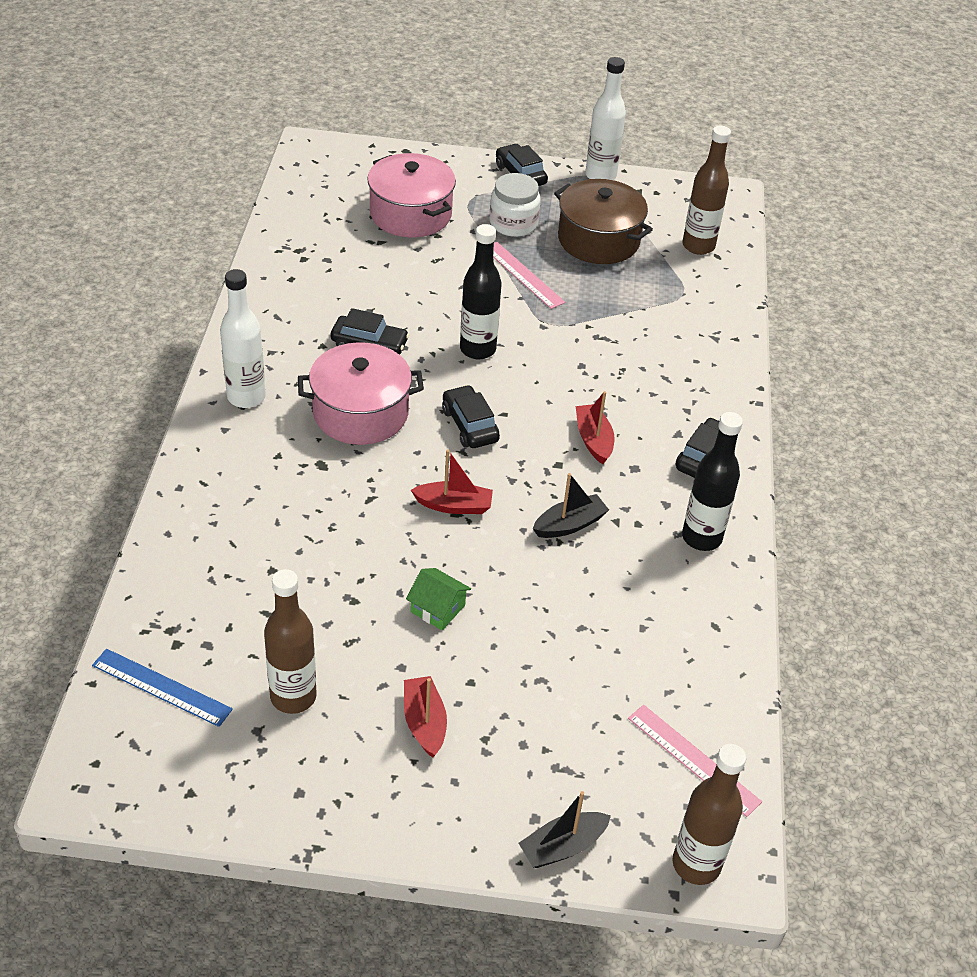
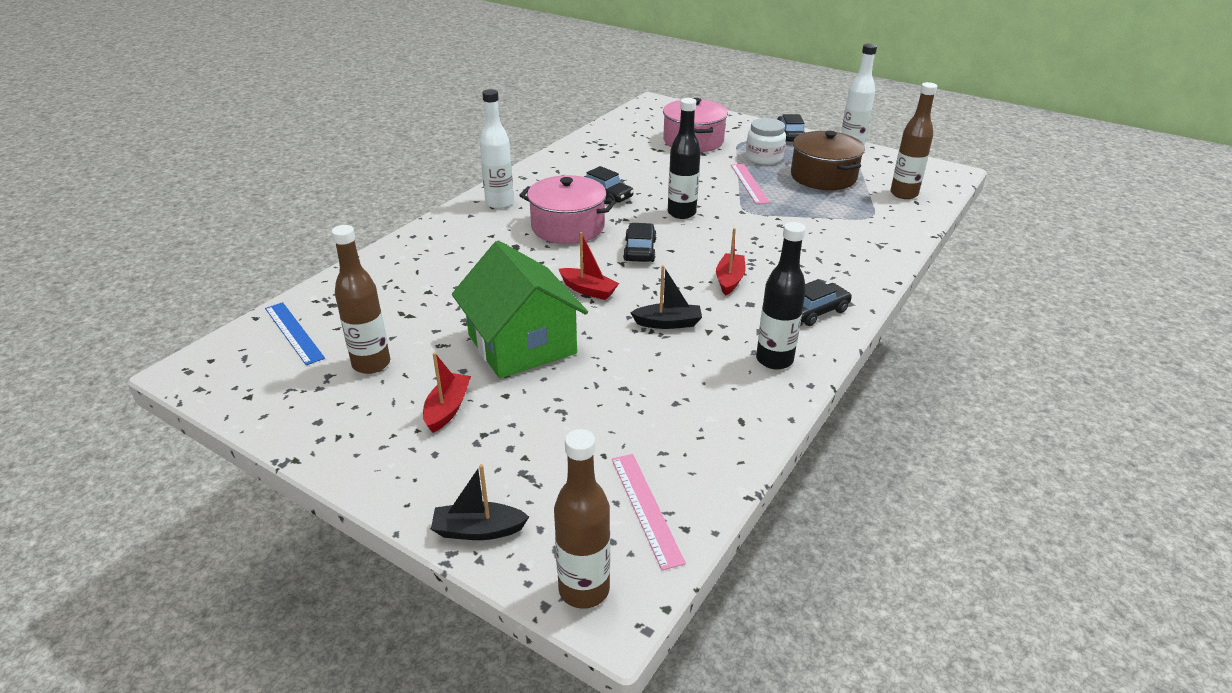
camera: 30 degrees right, 10 degrees down
(438, 608) = (522, 344): green house -> green house, size x2.47

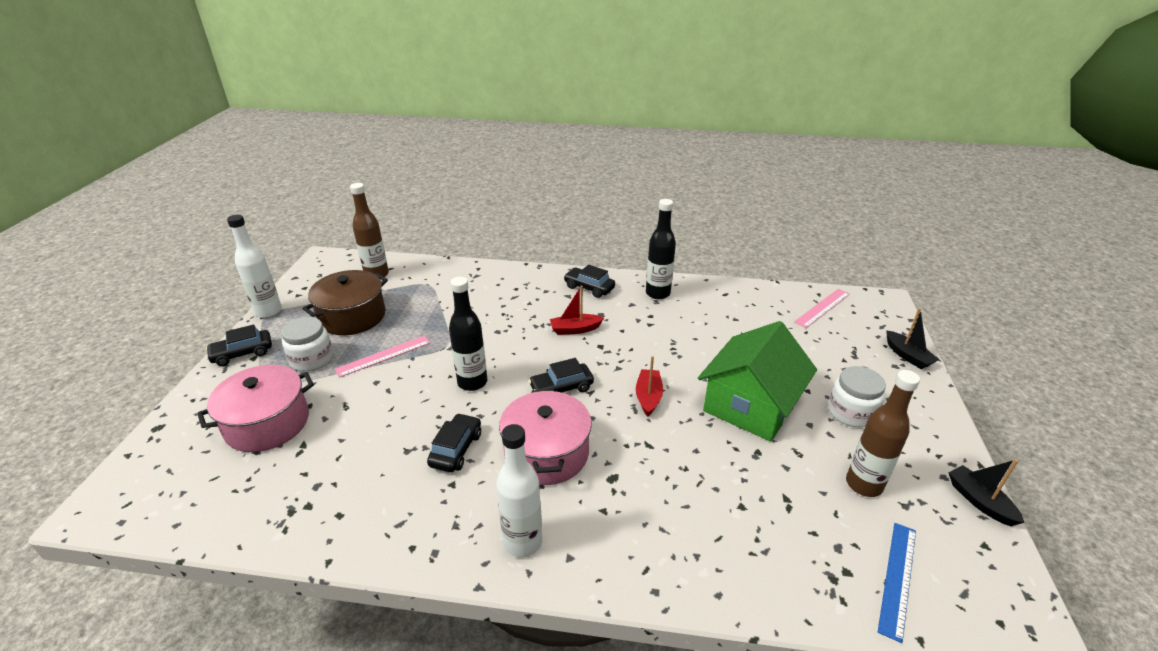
camera: 115 degrees left, 0 degrees up
(447, 409) = (851, 412): red boat -> white jar
(584, 589) = (888, 311): brown bottle -> none
(668, 323) = (657, 343): black boat -> black boat (979, 501)

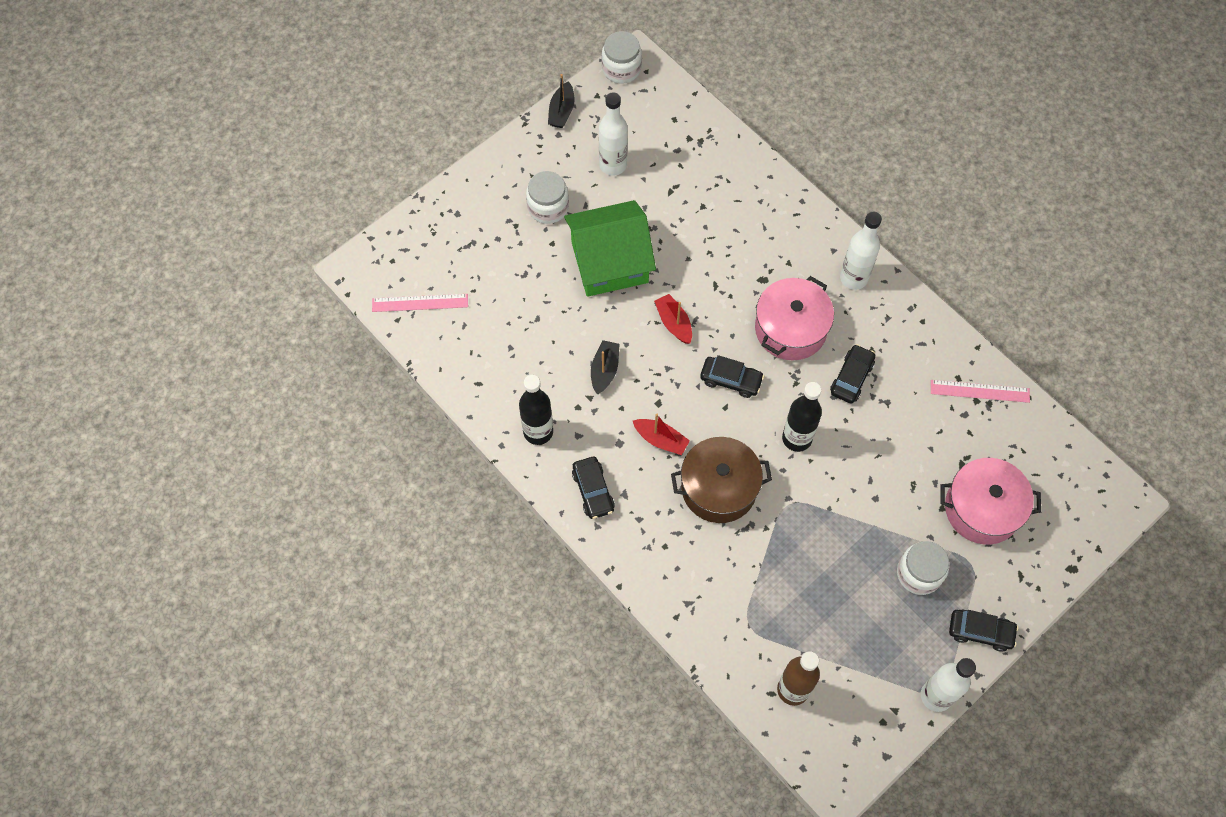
camera: 140 degrees left, 30 degrees up
(352, 316) = (854, 619): brown pot -> brown pot (719, 488)
(383, 356) = (853, 530): pink ruler -> pink ruler (980, 391)
(456, 449) = (851, 378): black car -> black car turned 150 degrees clockwise
(648, 397) = (674, 323): red boat -> red boat turned 105 degrees clockwise
(864, 484) = (613, 165): brown bottle -> white bottle
(897, 578) = (667, 118): blue ruler -> none
(907, 356) = (434, 213): black boat -> black boat (604, 370)
(1022, 602) = (621, 68): none -> white jar

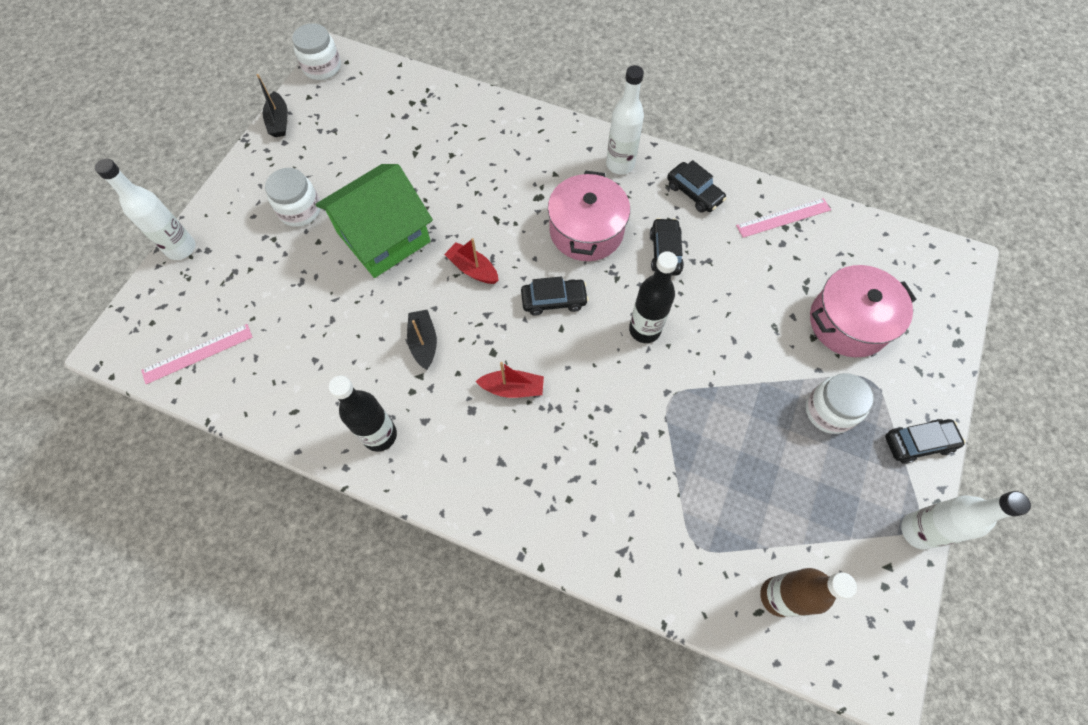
camera: 25 degrees left, 0 degrees up
(593, 491) = (466, 473): black car -> black car (694, 193)
(613, 165) = (349, 150): white bottle -> white bottle (181, 248)
(719, 488) = (594, 412): brown pot -> none

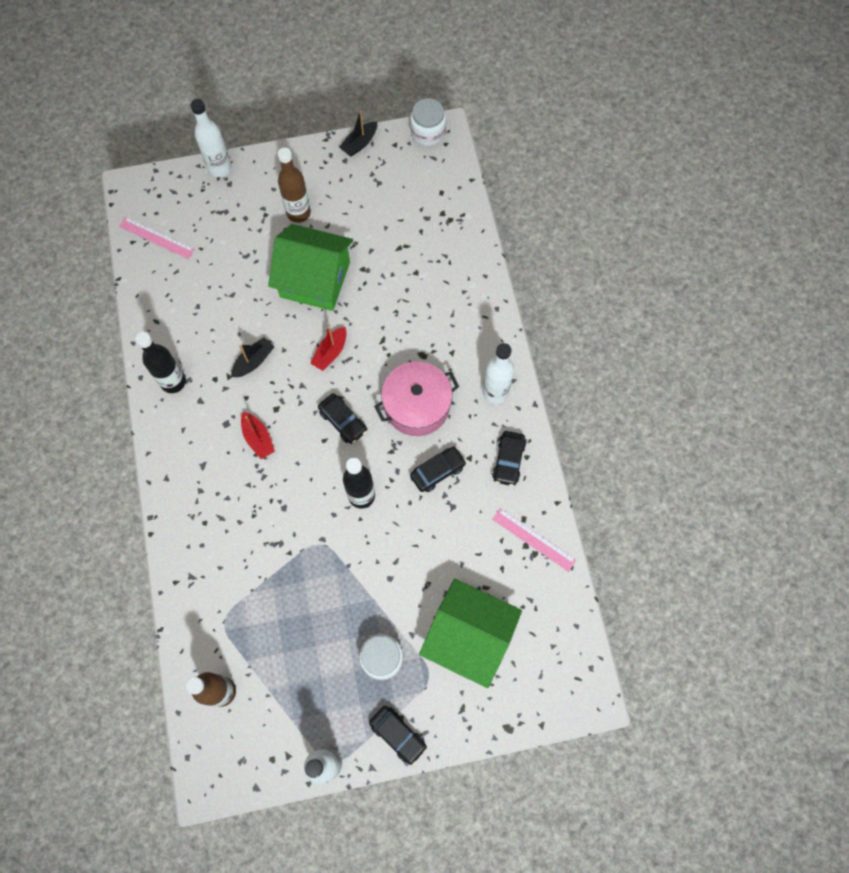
camera: 55 degrees right, 5 degrees up
(300, 210) = (298, 213): white jar -> brown bottle
(473, 269) = (330, 353): red boat -> red boat turned 150 degrees counterclockwise
(848, 322) = (469, 636): pink pot -> green house

